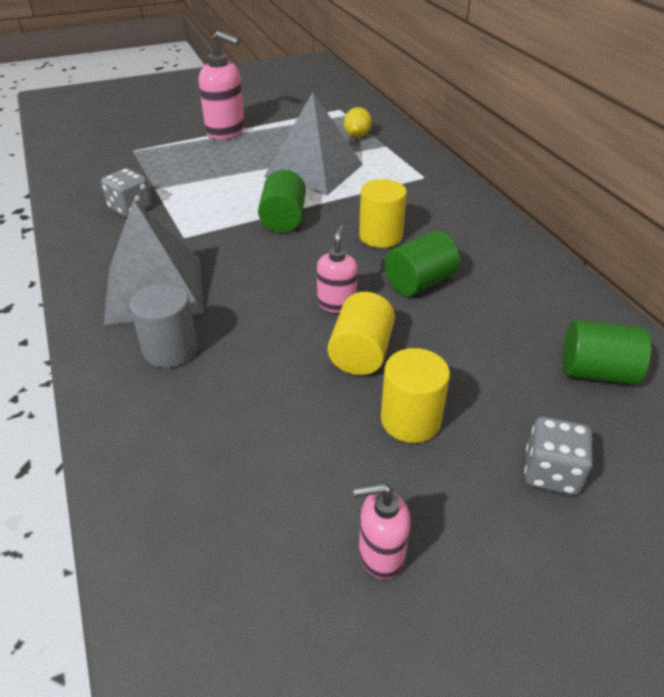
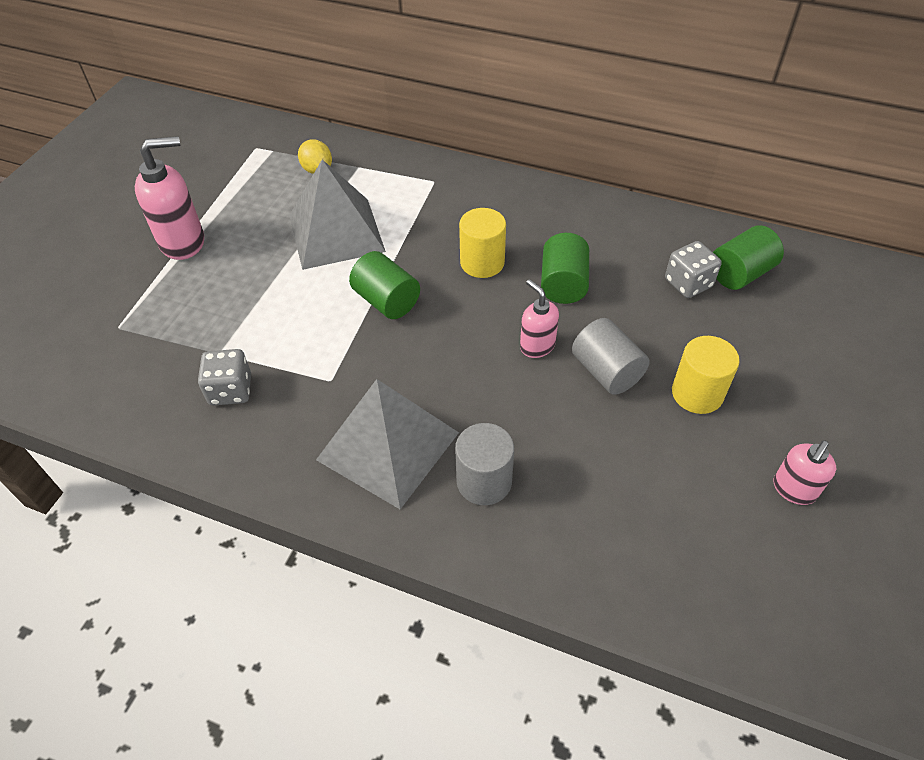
camera: 45 degrees left, 10 degrees up
(361, 353) = (606, 371): yellow cylinder -> grey cylinder
(551, 472) = (799, 362): grey dice -> grey dice (688, 283)

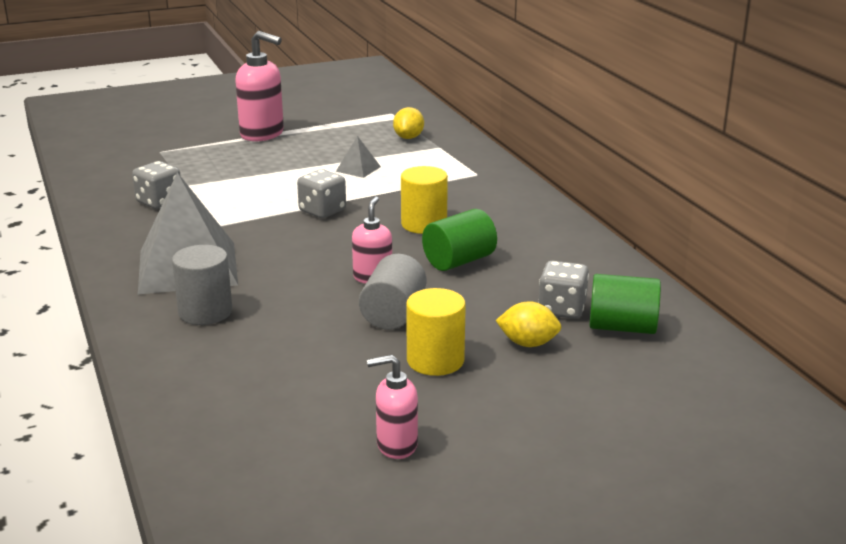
camera: 45 degrees right, 25 degrees down
(336, 233) = (358, 169): grey pyramid -> grey pyramid, size x0.42
(386, 301) = (322, 211): green cylinder -> grey dice
(718, 331) = (528, 343): none -> yellow lemon

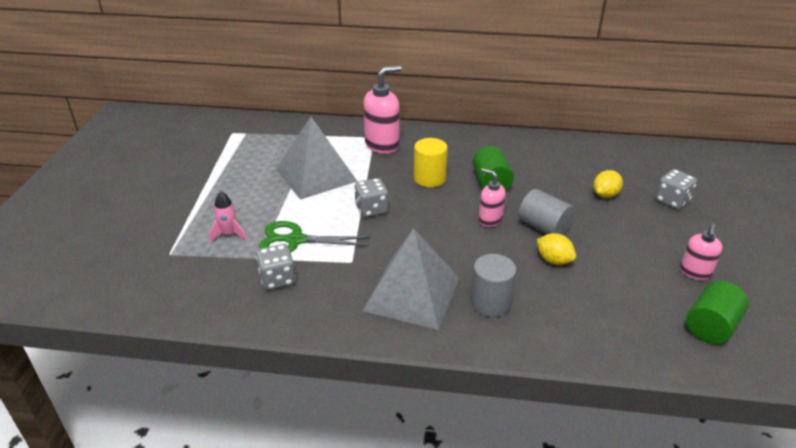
camera: 60 degrees left, 10 degrees up
(210, 163) = (229, 234): none -> pink rocket
(229, 192) = (295, 240): none -> green scissors
(262, 134) = (200, 195): pink soap dispenser -> pink soap dispenser (382, 145)
(358, 169) = (316, 175): grey pyramid -> grey pyramid, size x2.40
(408, 137) = (285, 140): yellow lemon -> yellow lemon (554, 260)
(435, 361) = (608, 230): yellow cylinder -> none
(562, 309) = (573, 172): grey dice -> grey dice (672, 201)
(622, 327) = (603, 162): green cylinder -> green cylinder (711, 326)

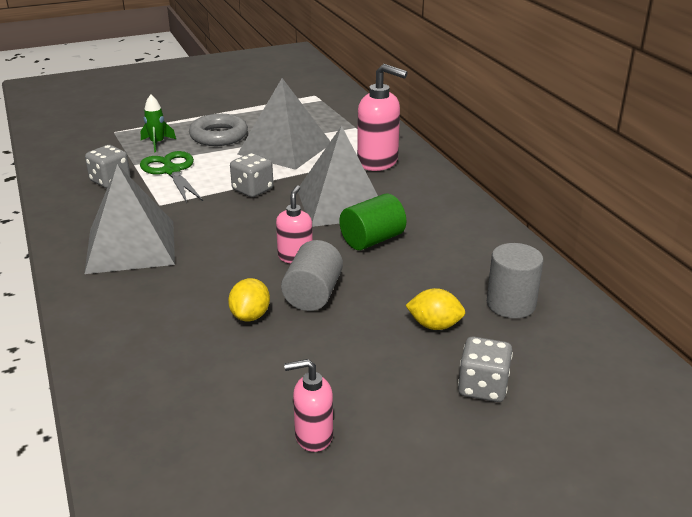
camera: 60 degrees right, 5 degrees down
(229, 234) = (157, 143): pink rocket -> green rocket
(254, 198) = (219, 136): none -> grey ring
(429, 178) = (341, 203): yellow cylinder -> grey pyramid
(490, 303) = (144, 292): grey cylinder -> grey cylinder (511, 304)
(711, 326) = (198, 467): green cylinder -> none

